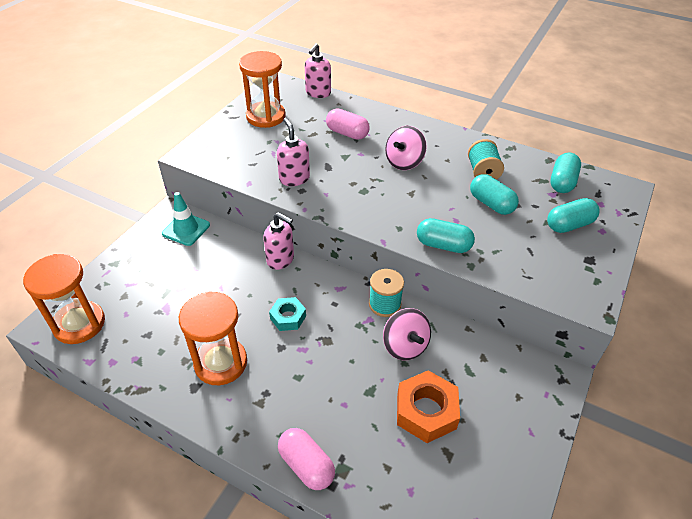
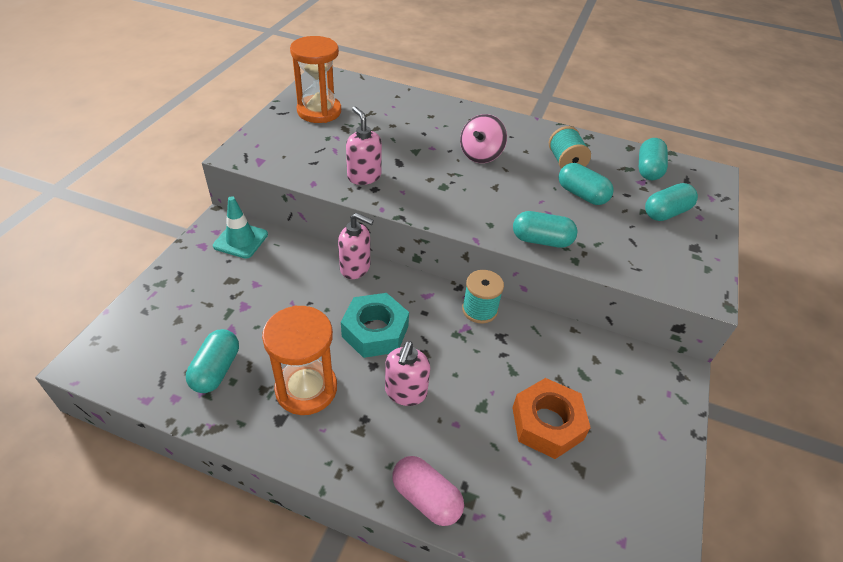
camera: 10 degrees left, 0 degrees up
(79, 324) = (127, 356): orange hourglass -> none
(149, 341) = (216, 370): none -> turquoise capsule
(288, 317) = (375, 331): turquoise nut -> turquoise nut, size x1.65
(318, 93) = (372, 85): pink soap dispenser -> pink soap dispenser (405, 392)
(347, 133) = (413, 127): pink capsule -> none
(405, 346) = (510, 353): pink spinning top -> none

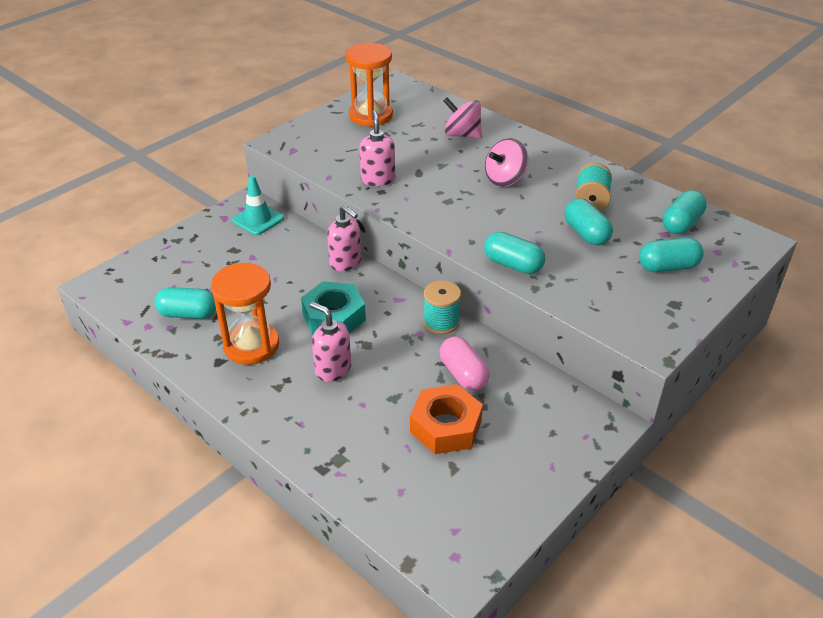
camera: 25 degrees right, 5 degrees down
(216, 370) = (188, 314): turquoise capsule -> turquoise capsule turned 60 degrees clockwise
(405, 392) = (333, 369): pink soap dispenser -> pink soap dispenser turned 90 degrees clockwise
(416, 117) = (462, 135): none -> pink spinning top
(426, 498) = (304, 448): pink capsule -> pink capsule (463, 374)

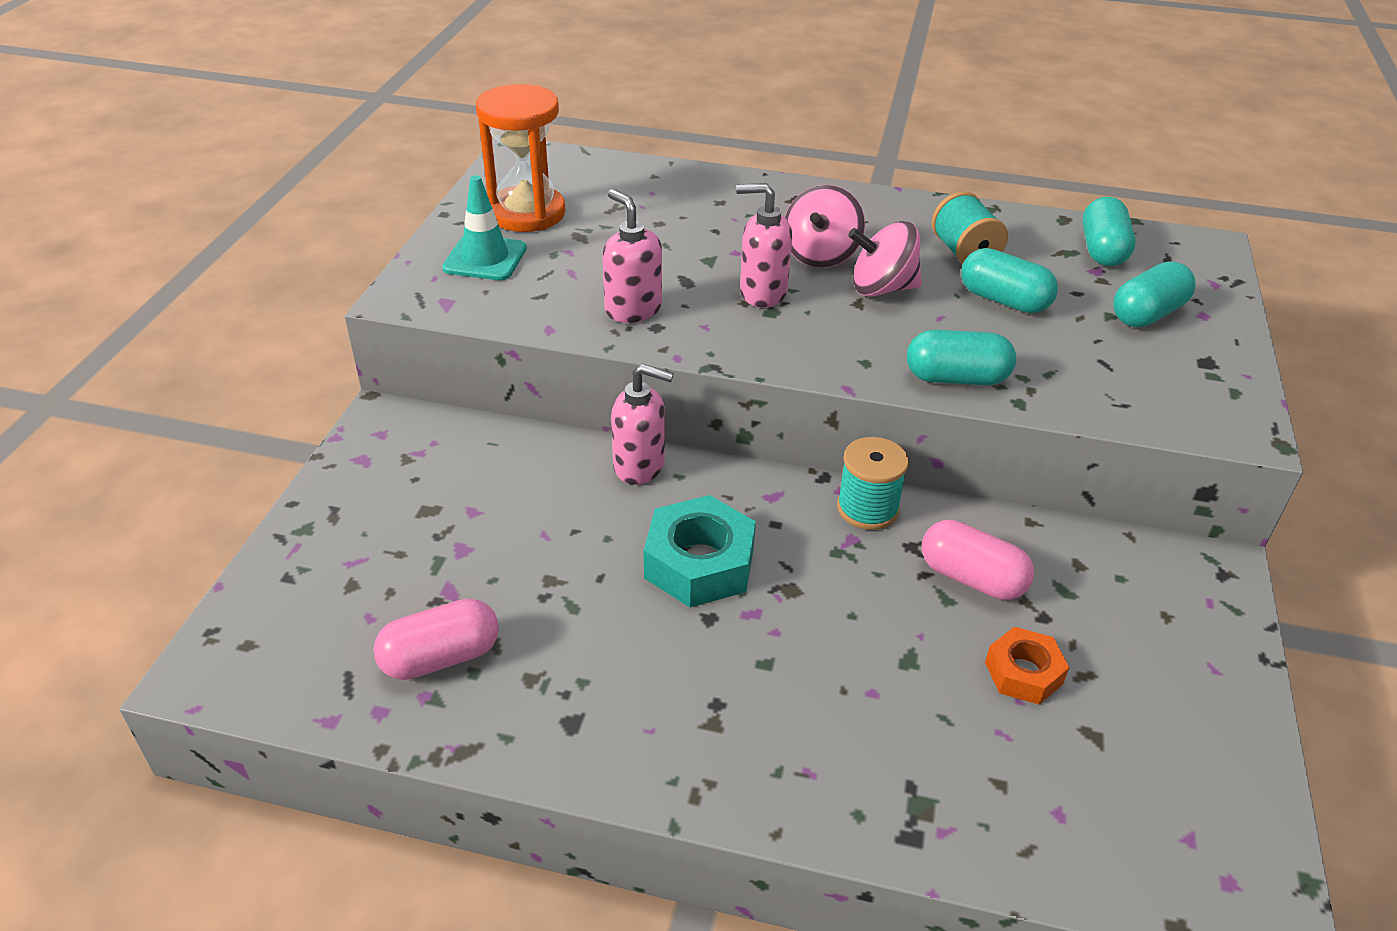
camera: 30 degrees left, 0 degrees up
(188, 314) = (441, 657): turquoise capsule -> pink capsule
(251, 345) = (605, 668): orange hourglass -> none
(258, 219) = (428, 443): turquoise traffic cone -> turquoise traffic cone (485, 258)
(333, 369) = (775, 653): pink soap dispenser -> pink soap dispenser (762, 293)
(446, 426) = (1023, 673): orange nut -> orange nut, size x0.61
(462, 135) = (696, 206): pink spinning top -> pink spinning top (882, 288)

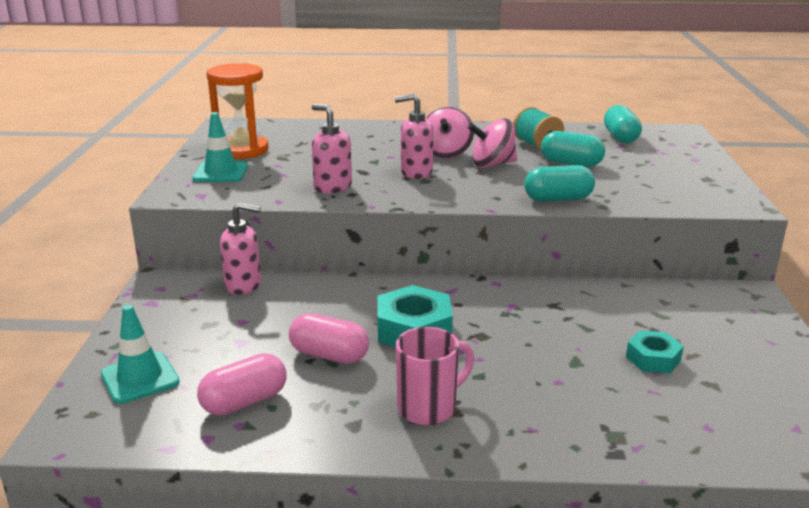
camera: 10 degrees left, 15 degrees down
(318, 593) = (140, 378): none -> turquoise traffic cone
(640, 466) = (354, 285): pink soap dispenser -> pink soap dispenser (243, 285)
(679, 709) = (429, 407): none -> pink mug
(867, 508) = (516, 289): turquoise spool -> none
(971, 578) = (599, 316): pink capsule -> pink capsule (329, 355)
(1023, 673) = (653, 359): orange nut -> turquoise nut
(1147, 314) = (661, 161): turquoise capsule -> none

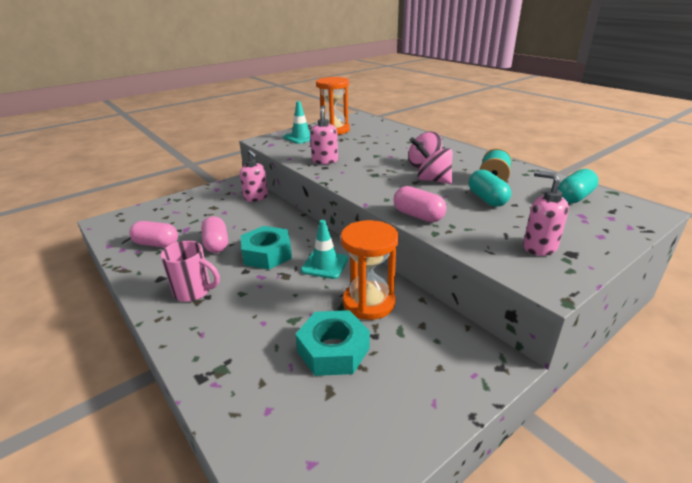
camera: 50 degrees right, 5 degrees up
(140, 378) = (155, 215): turquoise traffic cone -> turquoise traffic cone (325, 265)
(416, 173) = (380, 169): pink soap dispenser -> pink soap dispenser (539, 247)
(558, 199) = (418, 216): turquoise capsule -> pink capsule
(597, 310) = (369, 302): none -> orange hourglass
(653, 359) = (333, 350): turquoise nut -> turquoise nut, size x1.65

